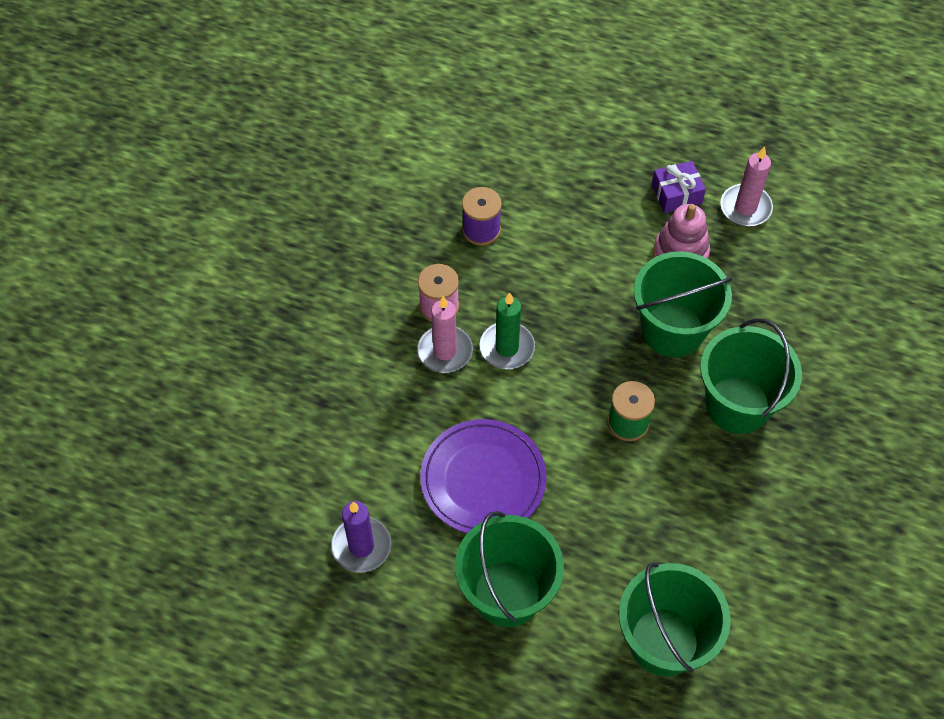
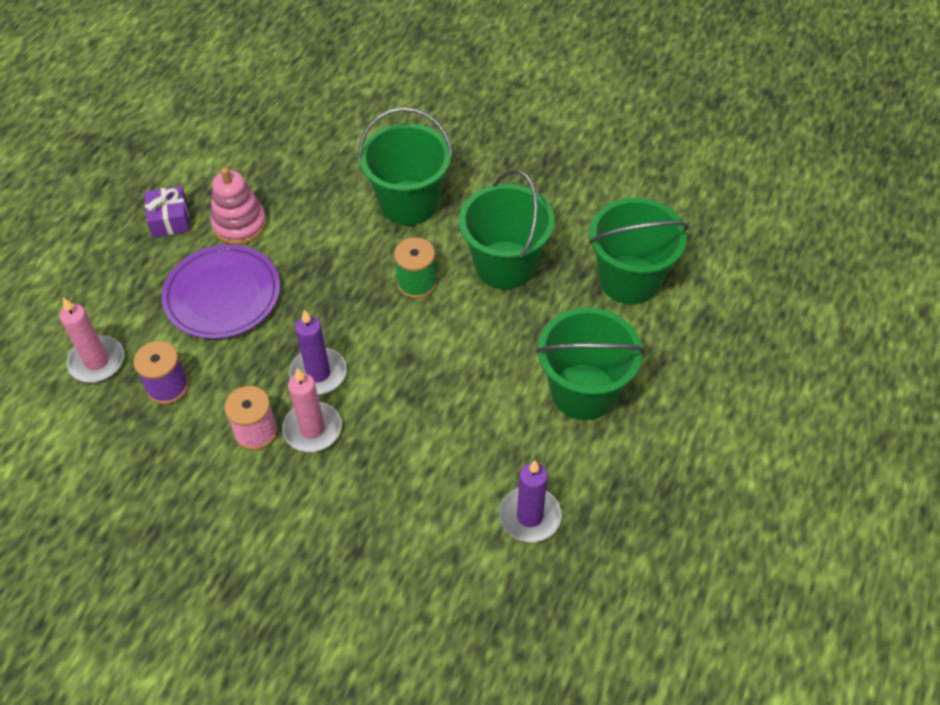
camera: 85 degrees left, 5 degrees down
(483, 479) = (464, 404): purple plate -> purple plate (222, 295)
(507, 348) = (318, 373): green candle -> purple candle
(673, 330) = (323, 239): green bucket -> green bucket (505, 265)
(745, 207) = (200, 171): pink candle -> pink candle (97, 361)

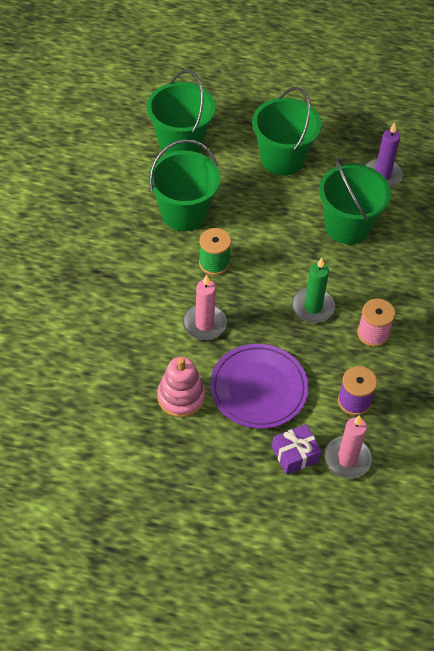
camera: 105 degrees left, 0 degrees up
(170, 219) = (187, 453): purple gift -> purple gift (295, 454)
(312, 429) = (359, 300): pink candle -> pink candle (204, 324)
(318, 373) = (313, 307): purple candle -> green candle
(409, 203) = (133, 282): green bucket -> green bucket (347, 226)

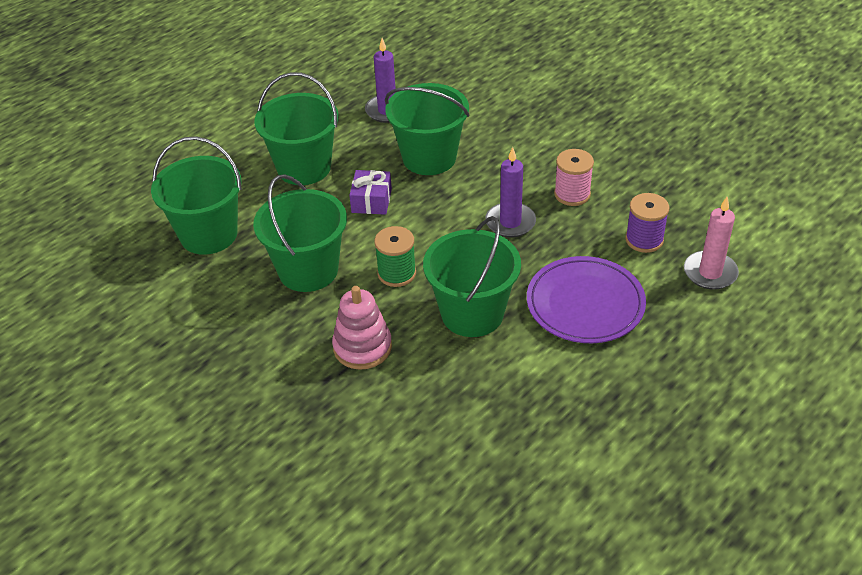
camera: 55 degrees left, 10 degrees down
(181, 397) = (556, 372): pink stacking toy -> pink stacking toy (362, 347)
(204, 324) = (472, 313): pink candle -> green bucket
(295, 454) = (683, 309): purple gift -> purple gift (371, 201)
(313, 307) = (510, 222): green candle -> purple candle

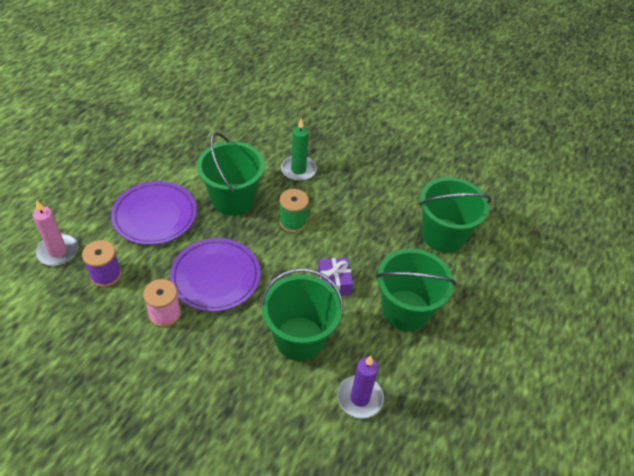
camera: 160 degrees right, 5 degrees up
(308, 270) = (356, 216): green bucket -> none
(362, 347) = (298, 170): pink stacking toy -> green candle
(510, 222) = (215, 277): purple candle -> purple plate

